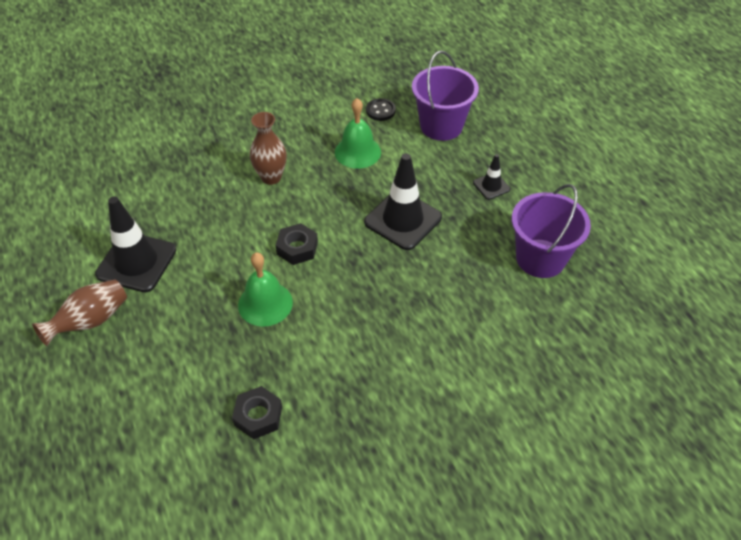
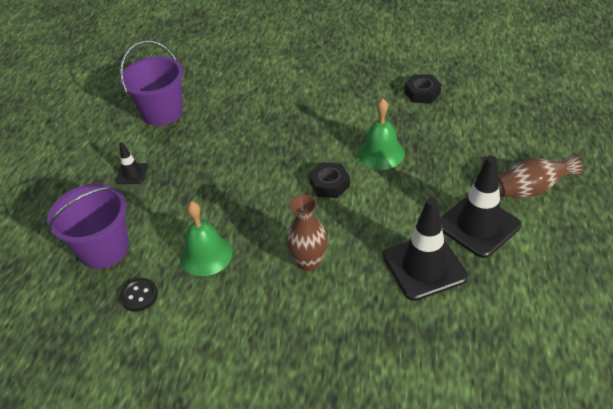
camera: 145 degrees left, 5 degrees down
(403, 220) = (227, 174): black traffic cone -> black traffic cone (424, 266)

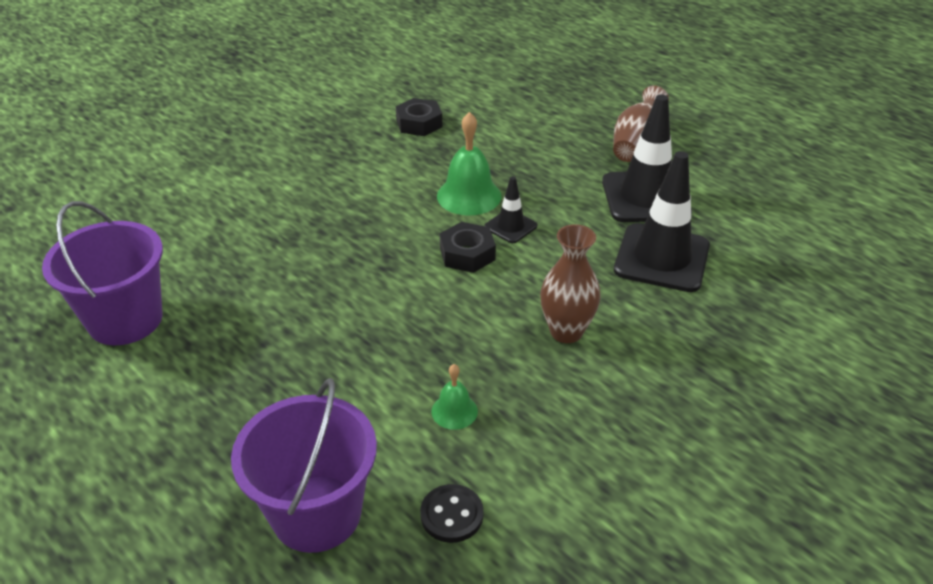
camera: 55 degrees left, 5 degrees down
(132, 174) = (204, 410): black traffic cone -> black traffic cone (510, 226)
(206, 254) = (454, 411): green bell -> green bell, size x0.55

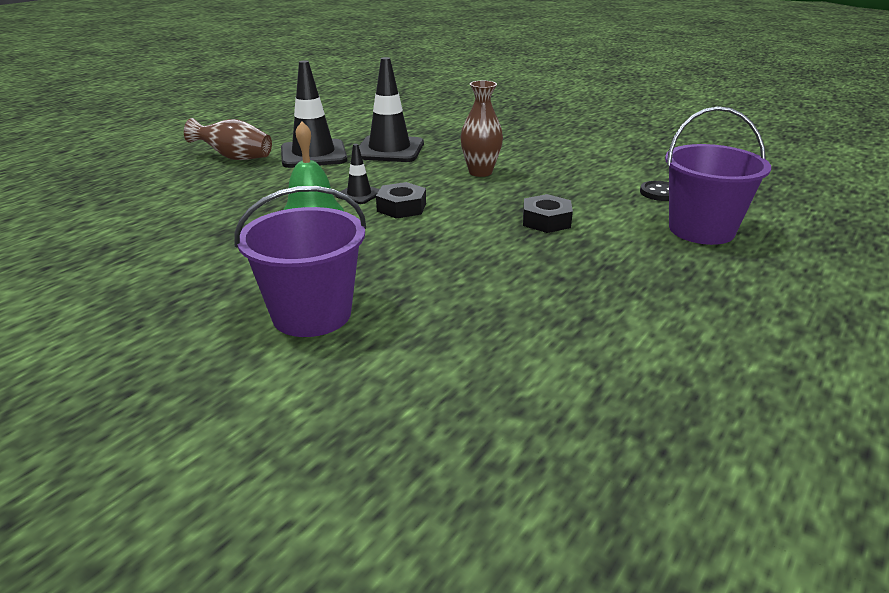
camera: 100 degrees left, 10 degrees down
(125, 320) = (577, 368): purple bucket -> purple bucket (311, 314)
(419, 123) = (161, 249): black nut -> black nut (546, 221)
(454, 411) = (578, 198): green bell -> none

